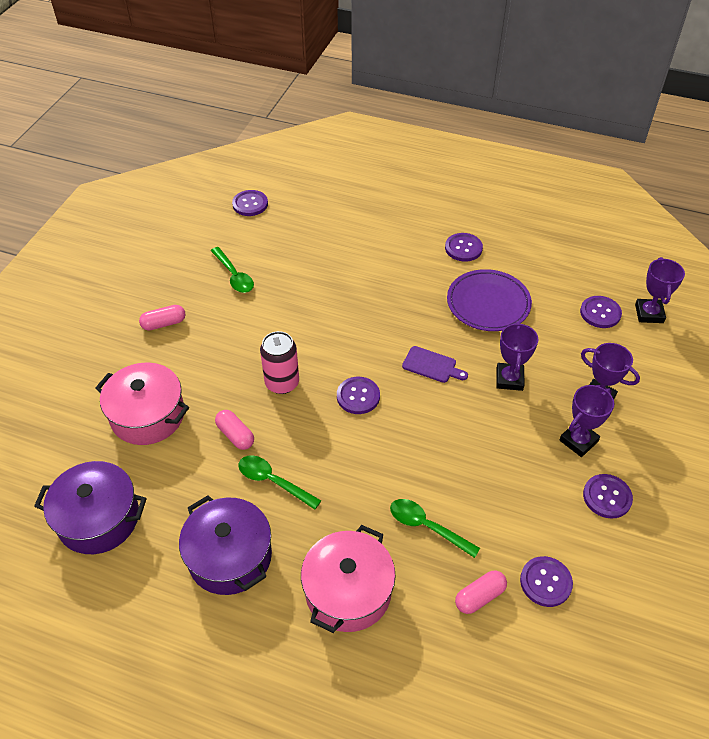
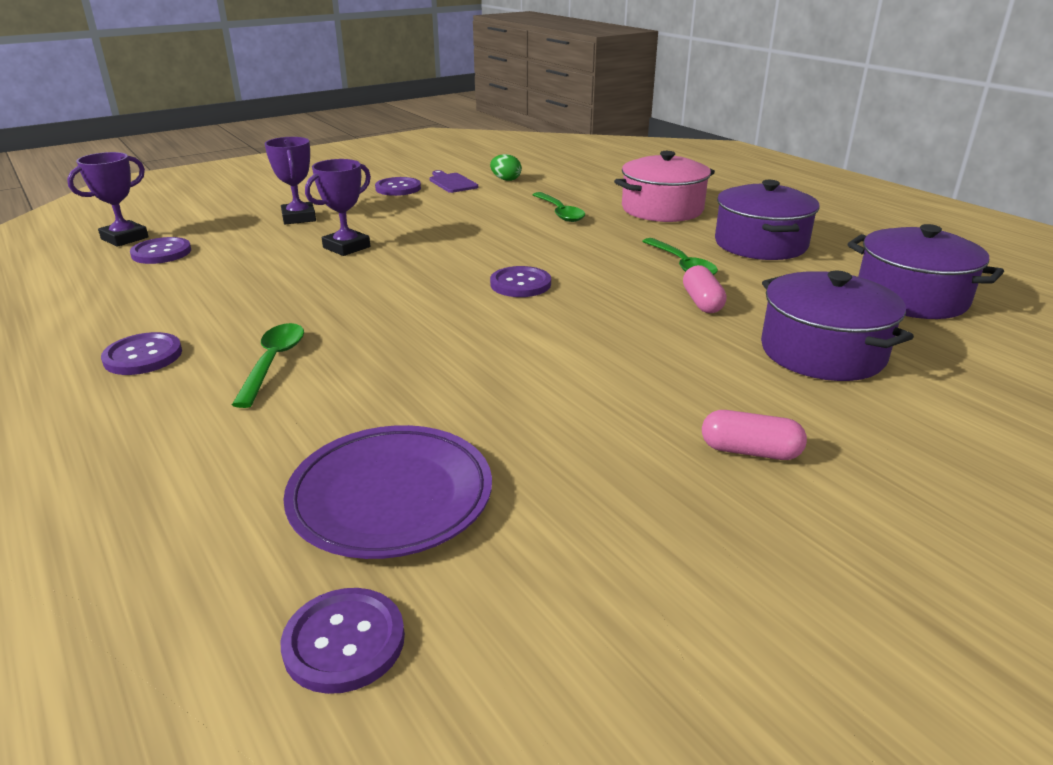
camera: 145 degrees left, 20 degrees down
(148, 415) = (822, 352): pink pot -> purple pot
(234, 276) = (551, 476): green spoon -> green spoon (273, 363)
(282, 383) = (602, 321): pink can -> none
(432, 365) = (403, 277): purple cutting board -> purple cutting board (452, 182)
(479, 596) = (561, 186): pink capsule -> none
(488, 304) = (245, 297): purple plate -> purple plate (391, 497)
(545, 582) = (506, 179): purple button -> green egg
(578, 441) = (363, 208): purple trophy -> none

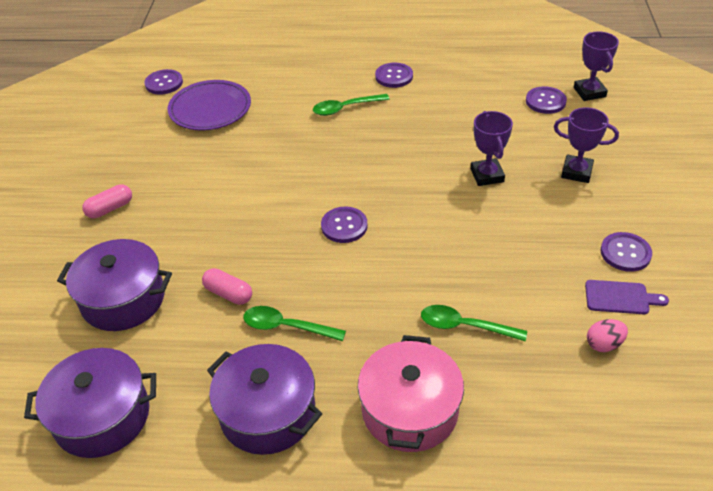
camera: 130 degrees right, 15 degrees up
(273, 363) = (345, 108): green spoon -> green spoon turned 120 degrees clockwise
(506, 179) = (604, 344): green egg -> pink egg

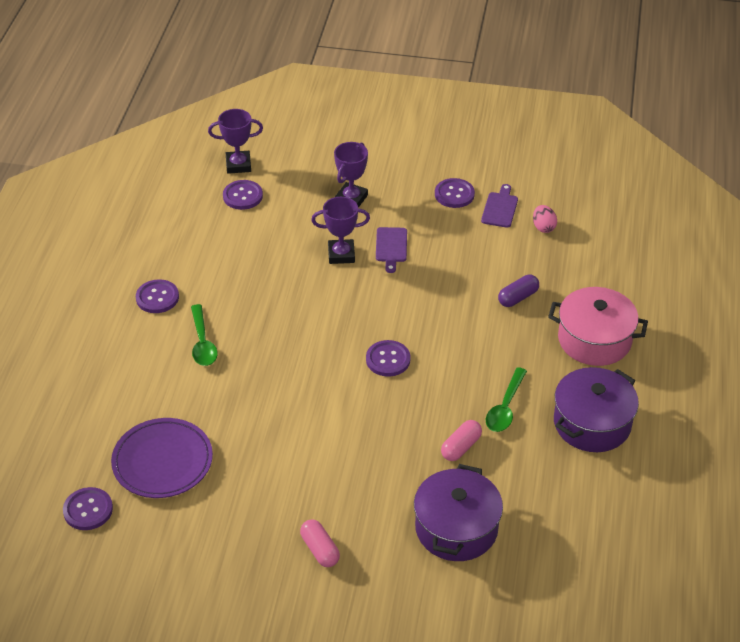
camera: 85 degrees left, 0 degrees up
(102, 416) = (589, 534): purple pot -> none
(465, 326) = (518, 297): green spoon -> purple capsule
(512, 210) = (391, 247): none -> purple cutting board

